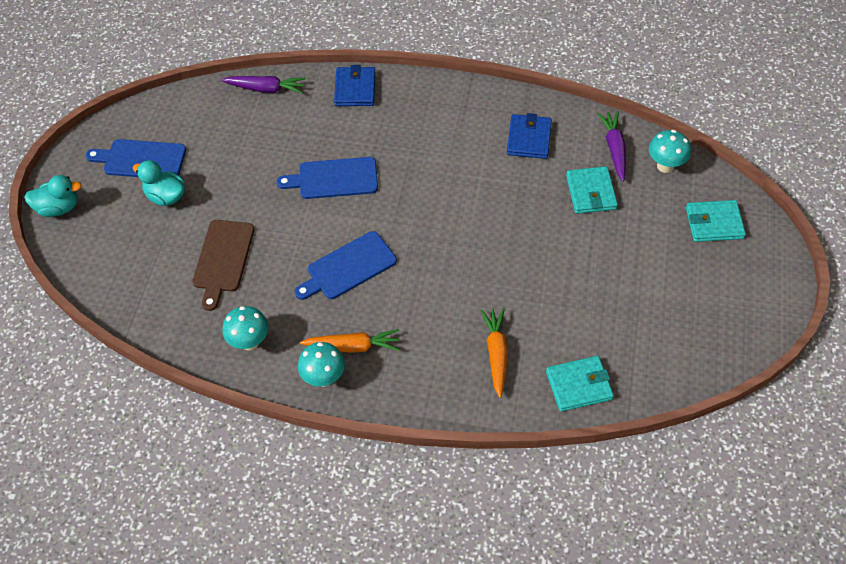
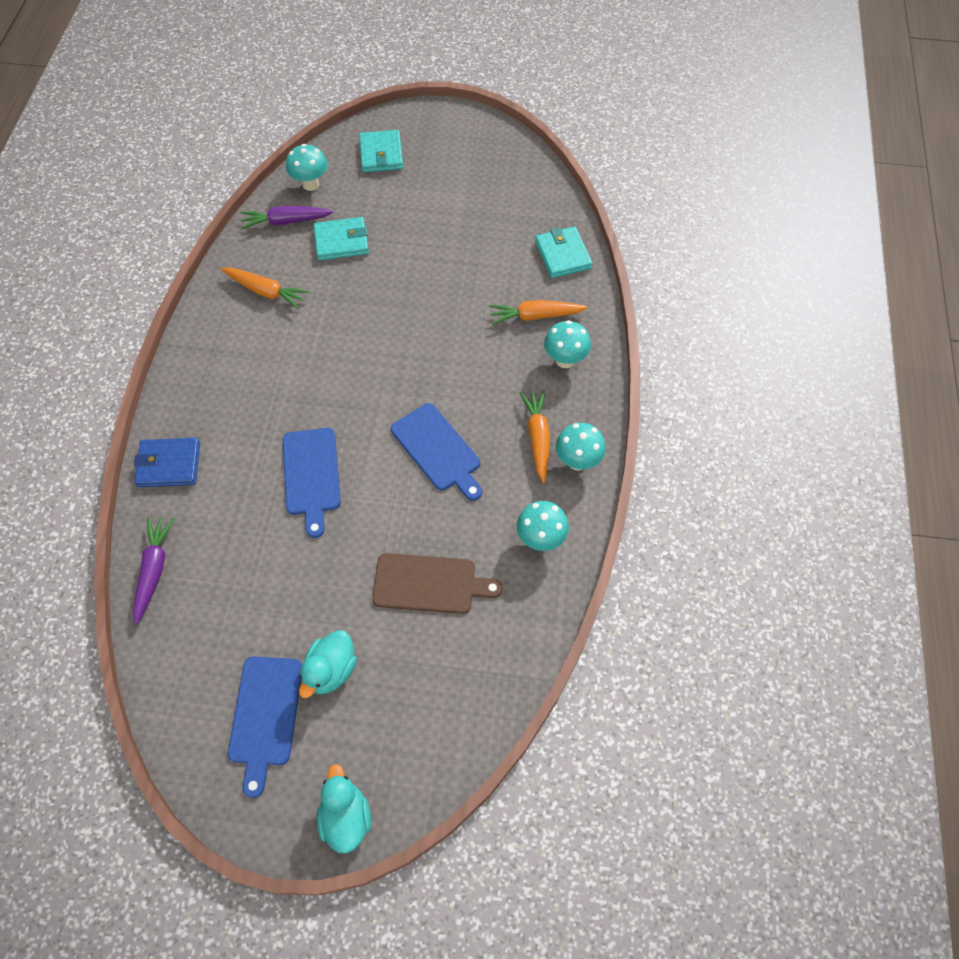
camera: 95 degrees left, 5 degrees up
(440, 376) = (565, 360): none -> turquoise mushroom
(529, 139) = (266, 291): blue wallet -> orange carrot

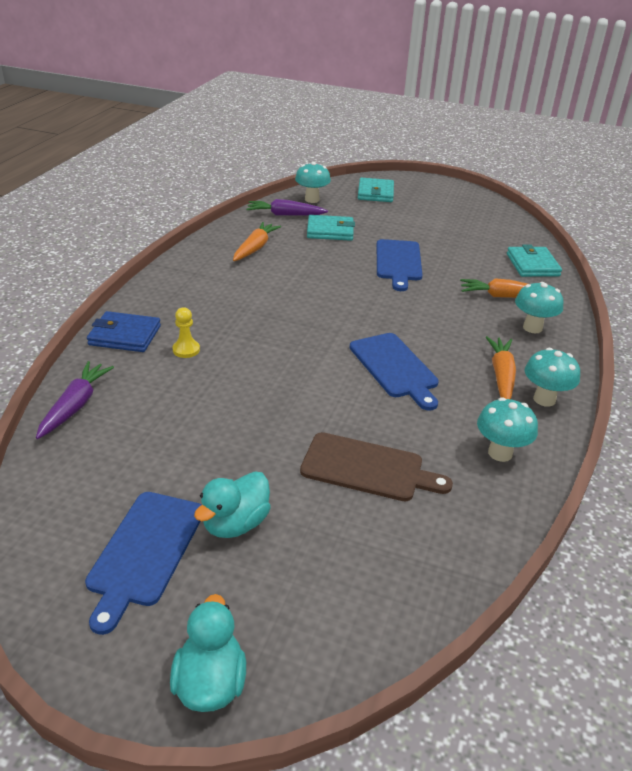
camera: 10 degrees right, 25 degrees down
(235, 471) = (186, 350): none -> yellow pawn
(266, 291) = (255, 248): orange carrot -> orange carrot turned 105 degrees counterclockwise
(311, 475) = (261, 365): blue cutting board -> blue cutting board (398, 262)

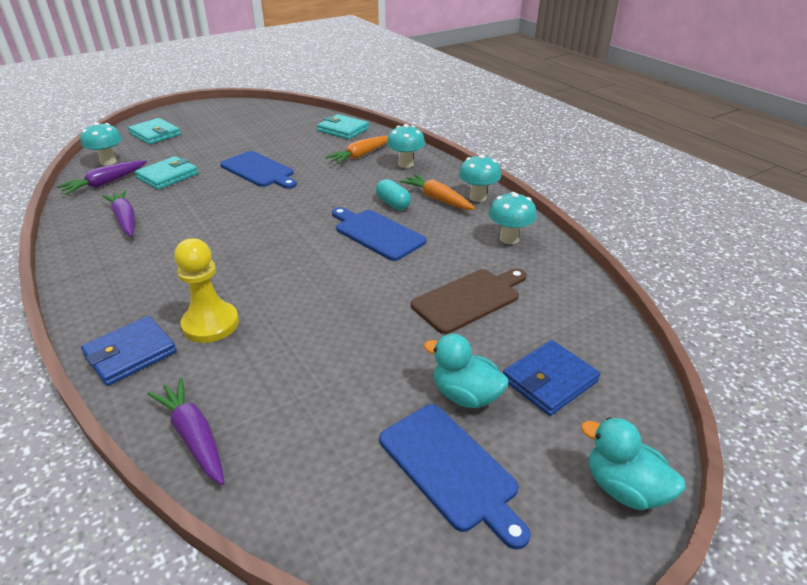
camera: 50 degrees left, 0 degrees up
(186, 350) = (210, 324): yellow pawn -> yellow pawn, size x1.81
(235, 523) = (465, 395): turquoise duck -> turquoise duck turned 135 degrees clockwise
(255, 248) = (125, 219): orange carrot -> purple carrot
(307, 573) = (549, 380): none -> blue wallet
(395, 368) = (377, 233): blue cutting board -> blue cutting board turned 150 degrees counterclockwise
(453, 354) = (393, 204): none -> turquoise capsule

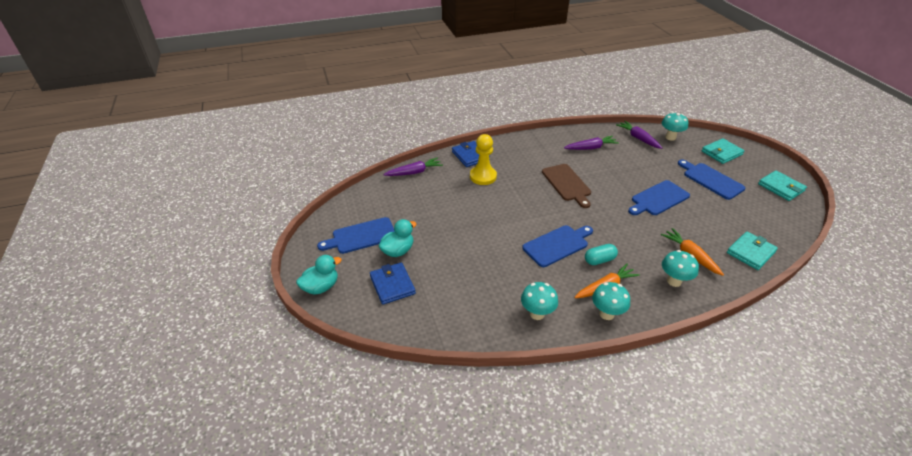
camera: 105 degrees right, 5 degrees up
(168, 176) = (649, 160): turquoise wallet -> turquoise wallet (781, 187)
(215, 141) = (711, 180): none -> blue cutting board
(469, 299) = (472, 272): brown cutting board -> brown cutting board (567, 184)

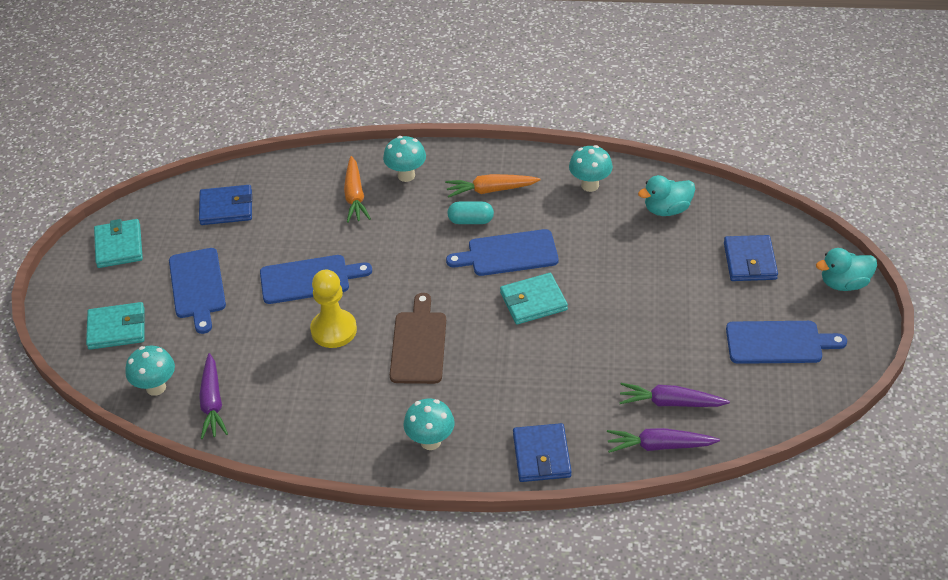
camera: 155 degrees left, 5 degrees up
(398, 251) = (730, 305): turquoise duck -> turquoise duck (667, 209)
(483, 176) = (544, 400): yellow pawn -> yellow pawn (334, 330)
(590, 148) = (315, 407): purple carrot -> purple carrot (670, 403)
(606, 314) = (513, 165): turquoise mushroom -> turquoise mushroom (430, 441)
(750, 252) = (280, 180): turquoise wallet -> turquoise wallet (533, 301)
(756, 225) = (226, 208): none -> blue wallet

